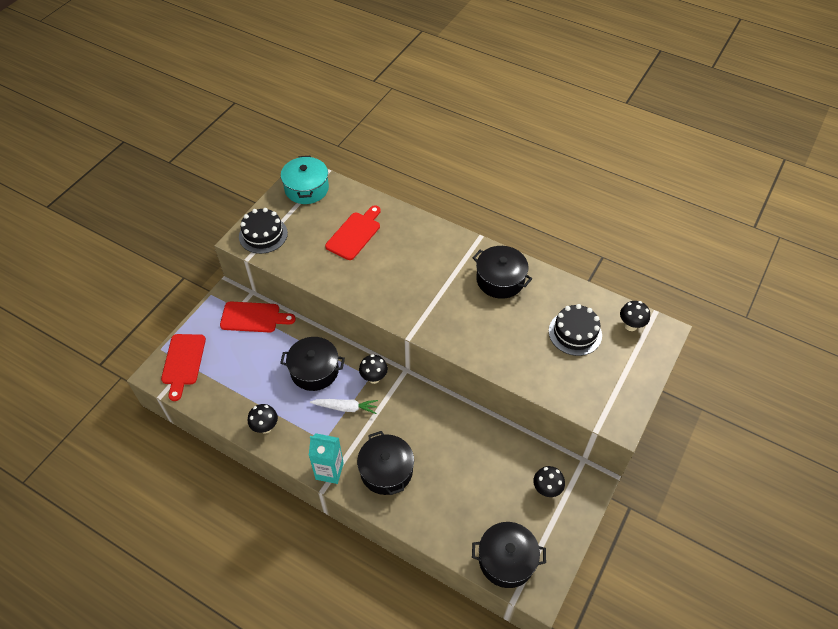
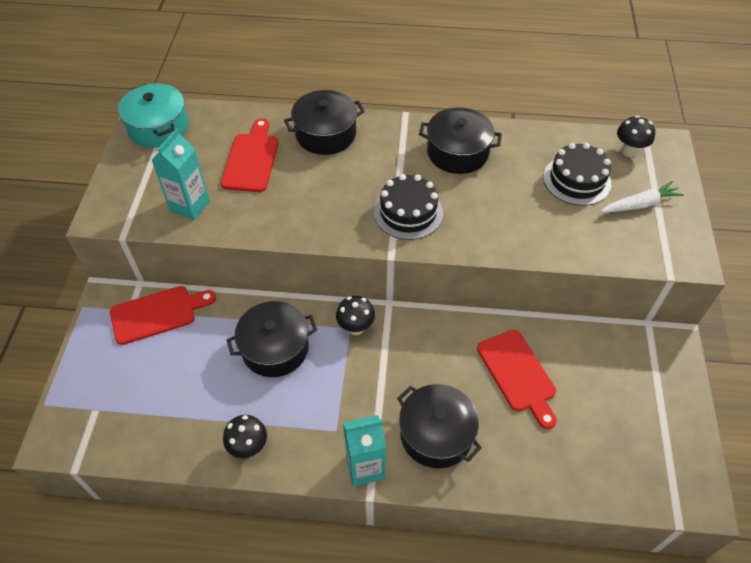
camera: 25 degrees left, 0 degrees up
(183, 362) = (86, 409): red cutting board -> red cutting board (518, 374)
(263, 235) = (129, 199): black cake -> black cake (408, 212)
(298, 253) = (190, 206): none -> turquoise carton
(345, 407) = (341, 378): white carrot -> white carrot (640, 204)
(506, 560) = (641, 478): black pot -> black pot (326, 134)
(546, 489) = (631, 374): black mushroom -> none

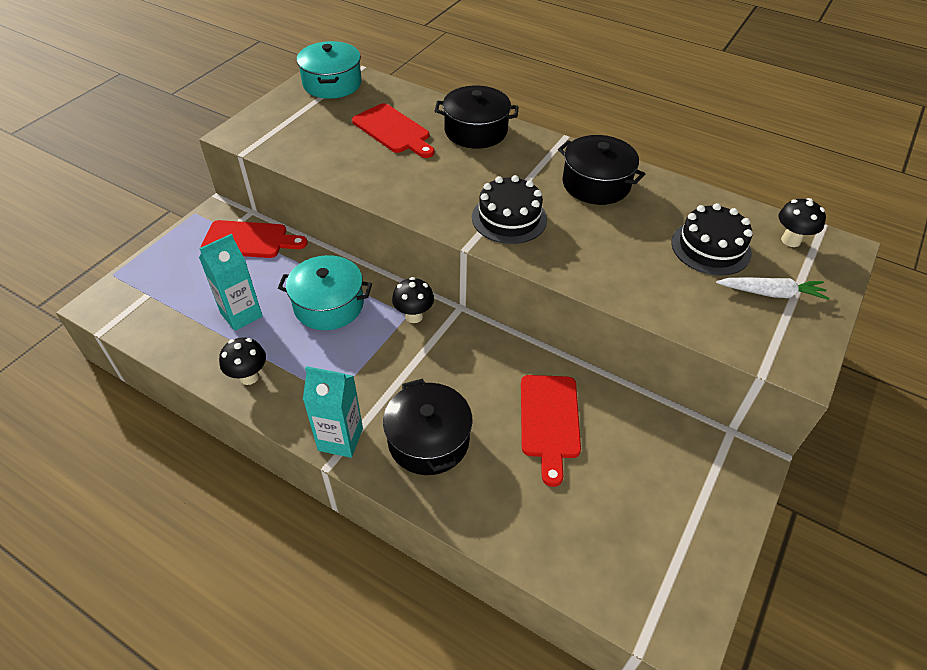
camera: 25 degrees right, 5 degrees down
(190, 206) = (314, 149): turquoise carton -> turquoise carton (241, 315)
(251, 159) = (393, 130): red cutting board -> red cutting board turned 105 degrees clockwise
(275, 348) = (329, 305): black pot -> turquoise pot

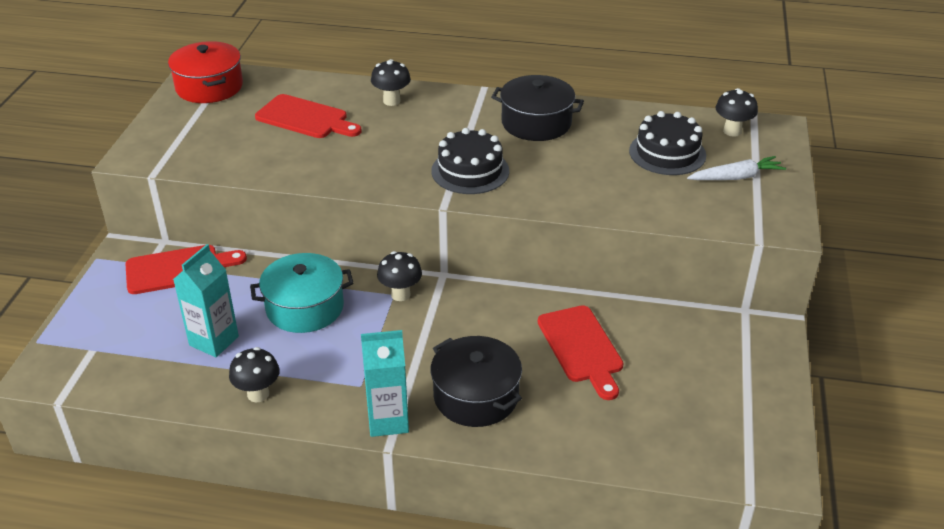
camera: 20 degrees left, 10 degrees down
(332, 83) = (209, 87): turquoise pot -> red pot
(476, 131) = (391, 101): black pot -> black mushroom

